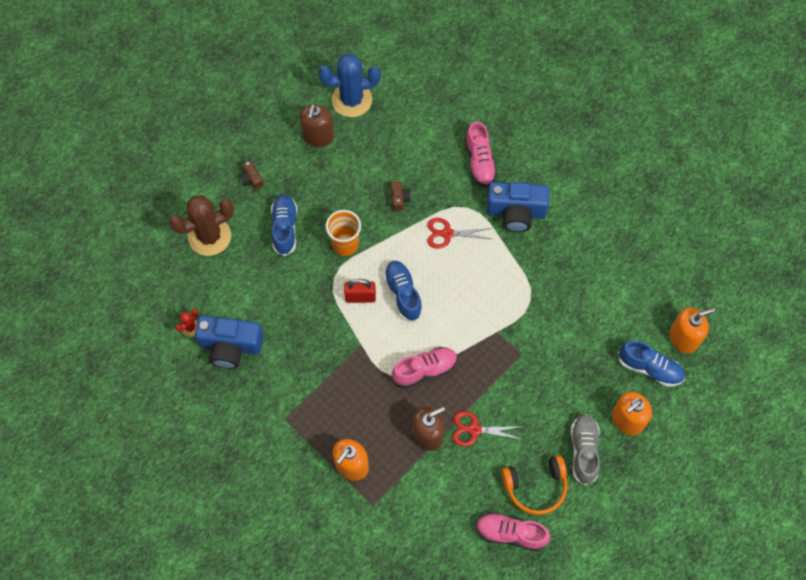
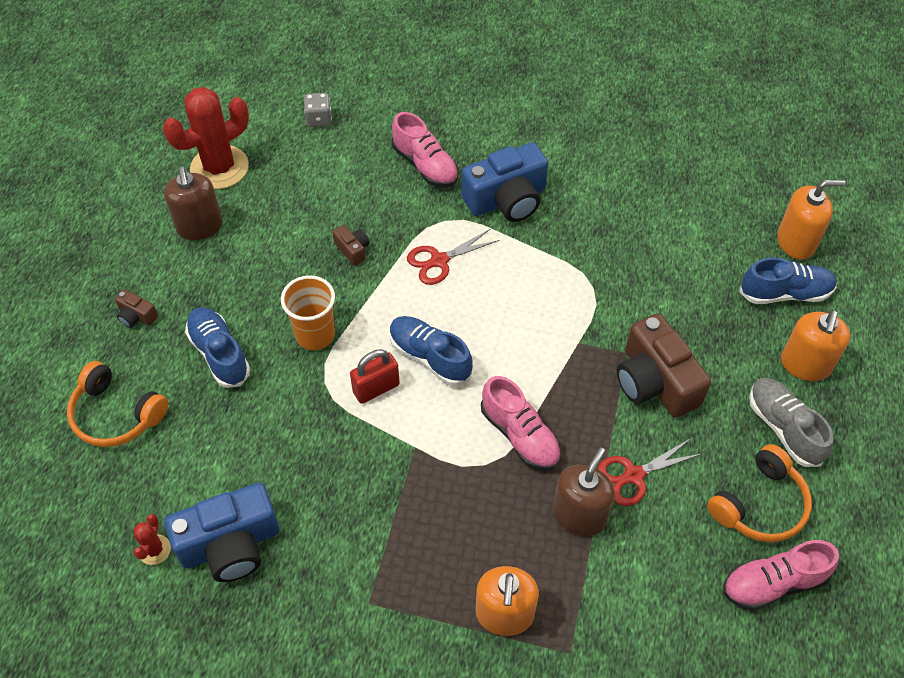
camera: 30 degrees left, 10 degrees down
(209, 236) = (116, 414): brown cactus -> orange headphones
(352, 100) = (219, 167): blue cactus -> red cactus
(425, 370) = (520, 435): pink shoe -> pink shoe turned 105 degrees clockwise
(432, 94) = (319, 119): none -> grey dice
(526, 381) = (655, 381): none -> brown camera
(683, 338) = (796, 242): orange soap dispenser -> orange soap dispenser turned 45 degrees clockwise

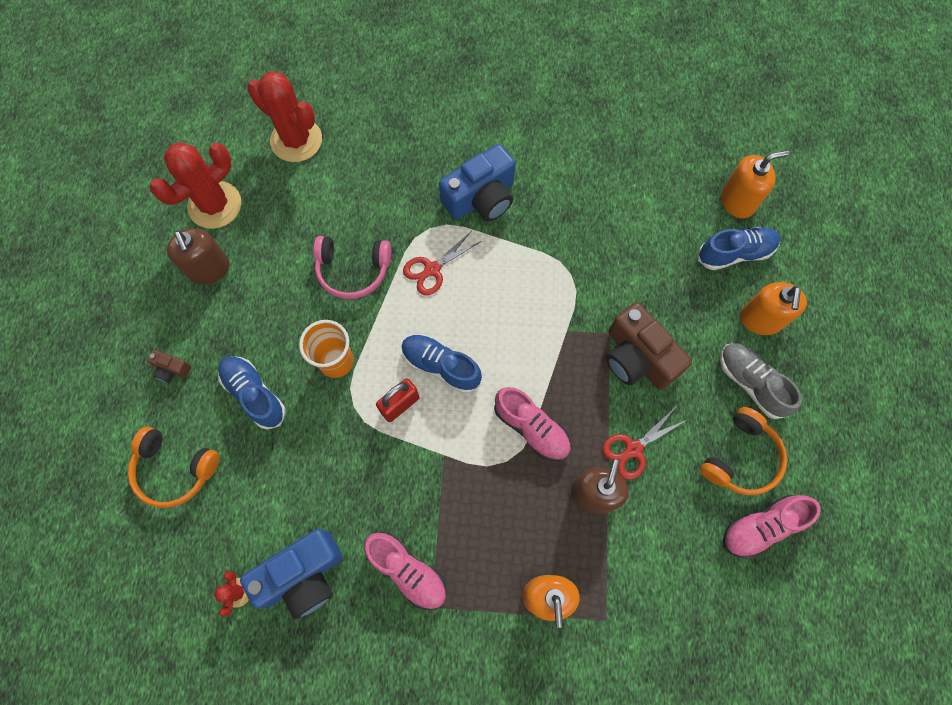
camera: 10 degrees left, 15 degrees up
(319, 119) = (296, 140): grey dice -> red cactus
(352, 250) = (353, 271): brown camera -> pink headphones
(425, 165) = (402, 174): pink shoe -> pink shoe (407, 571)

